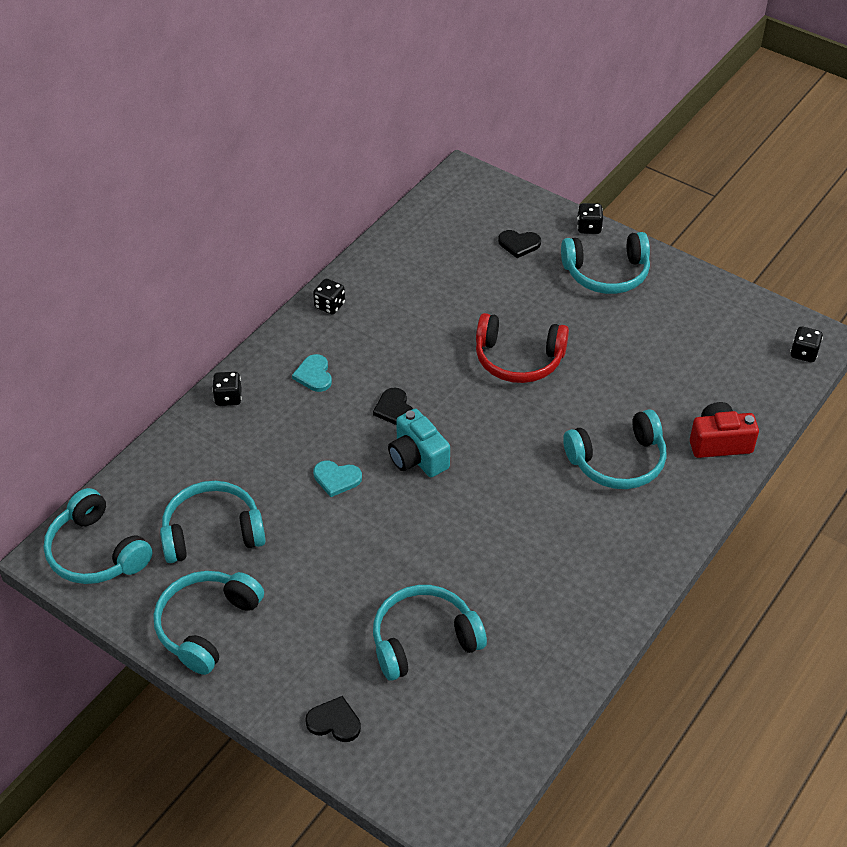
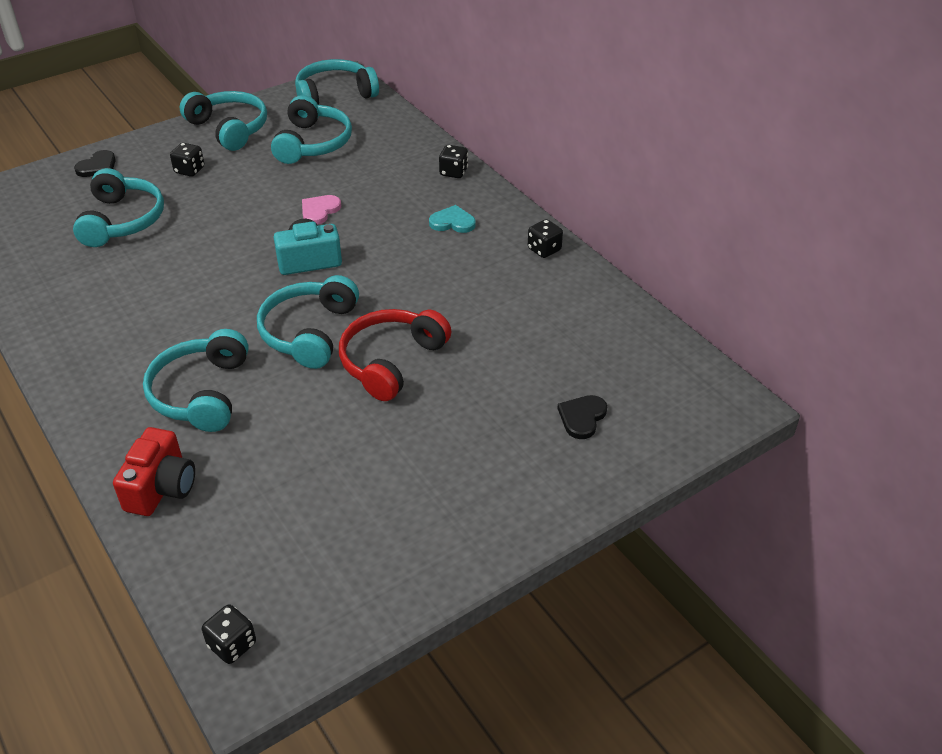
camera: 110 degrees right, 5 degrees down
(336, 479) = (319, 211): turquoise heart -> pink heart
(394, 409) = (378, 260): black heart -> none
(589, 227) = (588, 497): black dice -> black dice (189, 170)
(606, 273) = (491, 484): turquoise headphones -> turquoise headphones (309, 332)

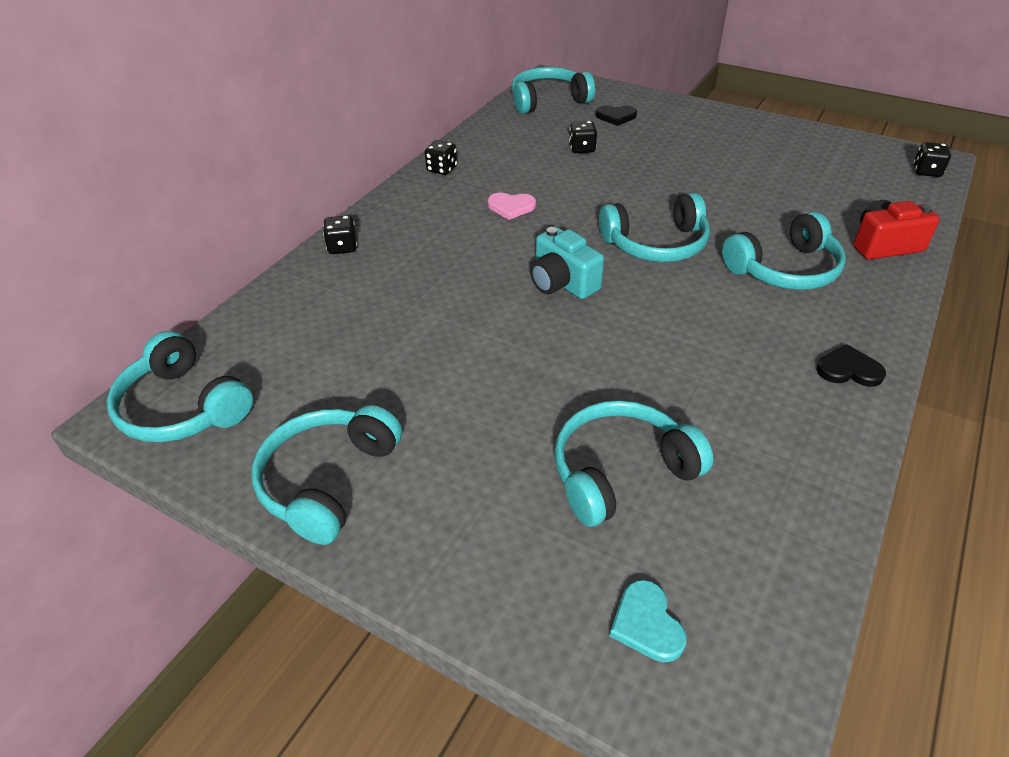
camera: 115 degrees left, 0 degrees up
(97, 166) = (522, 593): black heart -> black heart (849, 370)
(189, 170) = (463, 466): black dice -> black dice (582, 149)
(313, 143) = (330, 373): turquoise headphones -> turquoise headphones (548, 101)
(319, 211) = (474, 309): pink heart -> pink heart (511, 207)
(391, 361) = (645, 195): red headphones -> none
(452, 222) = (434, 222): turquoise heart -> turquoise heart (647, 623)

